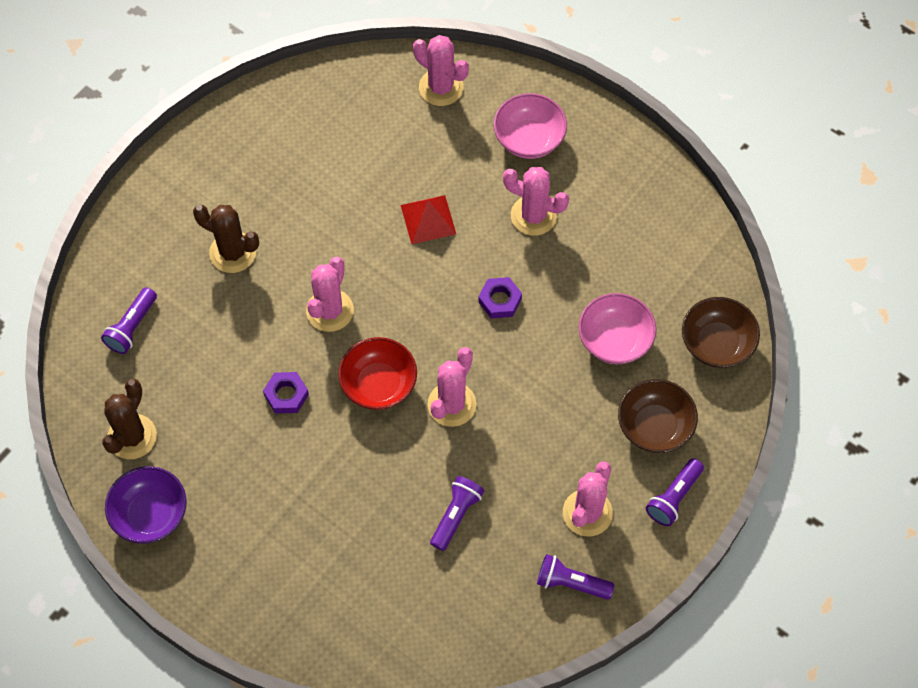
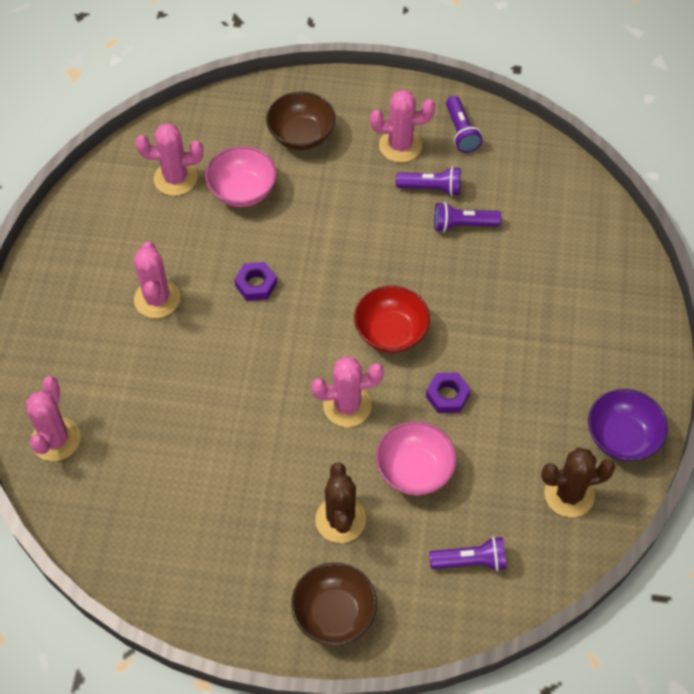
camera: 120 degrees left, 5 degrees down
(428, 219) = (208, 377): red pyramid -> none
(451, 404) = (373, 272): pink cactus -> pink cactus (175, 178)
(529, 139) = (77, 339): pink bowl -> pink bowl (414, 470)
(674, 497) = (350, 101): purple flashlight -> purple flashlight (431, 188)
(716, 344) = (204, 126): brown bowl -> brown bowl (334, 613)

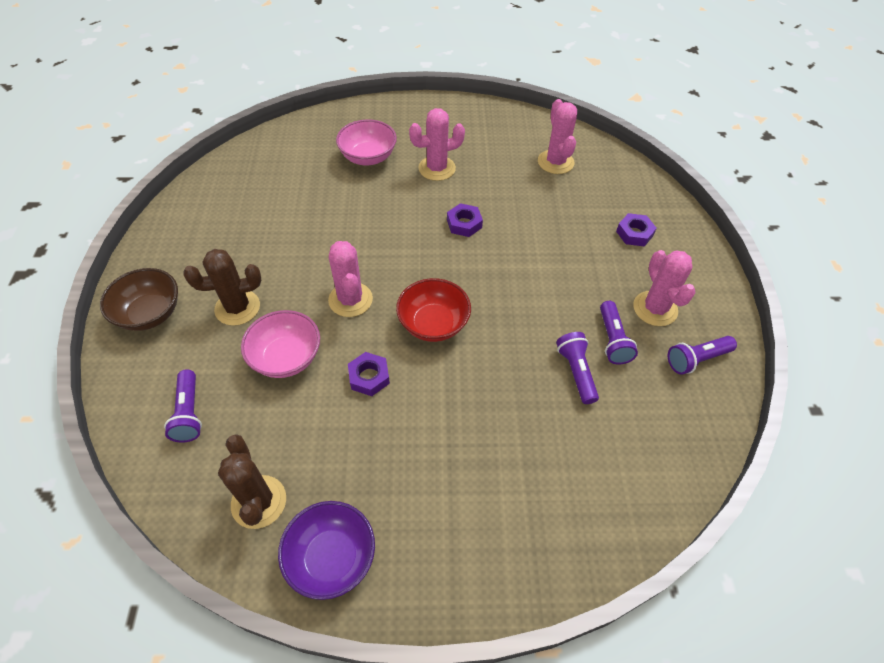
camera: 80 degrees right, 5 degrees down
(56, 439) = (308, 136): pink cactus -> none
(242, 191) = (558, 203): pink bowl -> pink bowl (368, 157)
(301, 135) = (634, 233): brown bowl -> purple nut

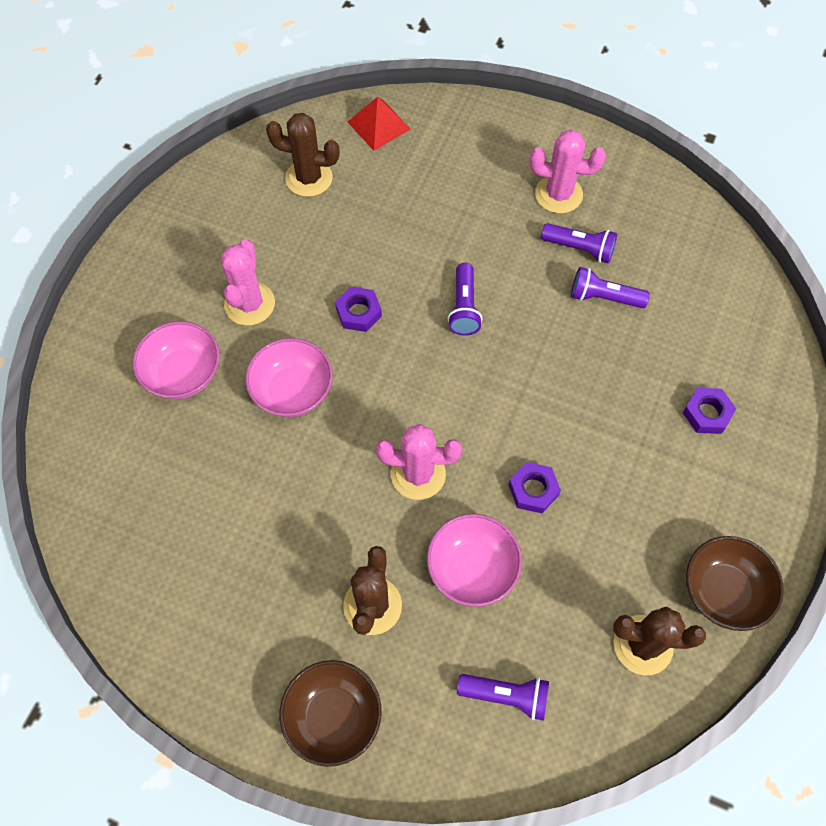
camera: 65 degrees left, 10 degrees up
(331, 557) = (723, 591): purple bowl -> brown bowl
(383, 211) = (292, 391): none -> pink bowl
(433, 324) = (490, 401): red bowl -> none
(555, 162) = (309, 178): pink cactus -> brown cactus
(629, 182) = (379, 125): none -> red pyramid
(634, 233) = (455, 160): purple nut -> purple nut (707, 413)
(696, 359) = (629, 193): purple flashlight -> purple flashlight (464, 307)

